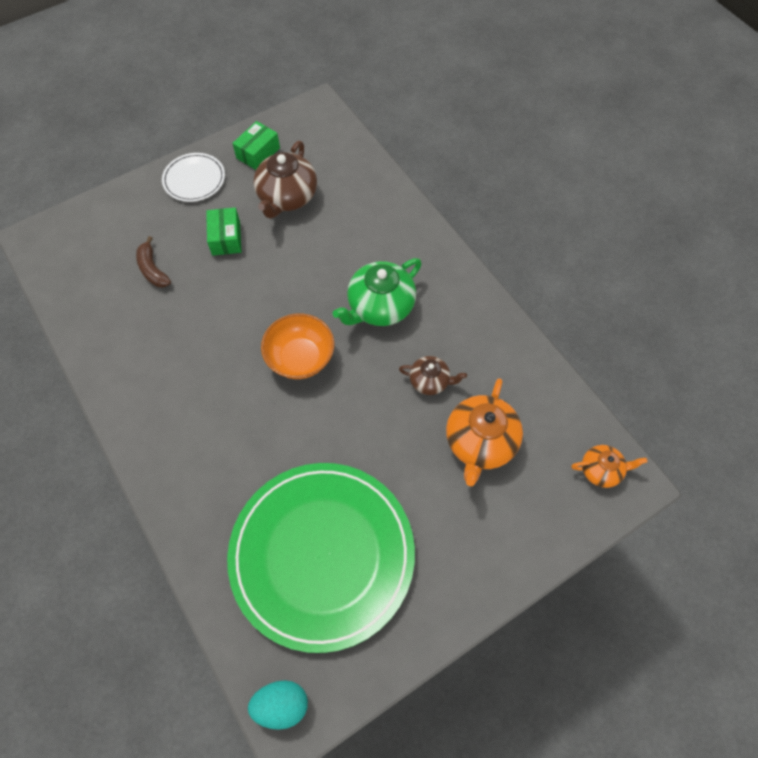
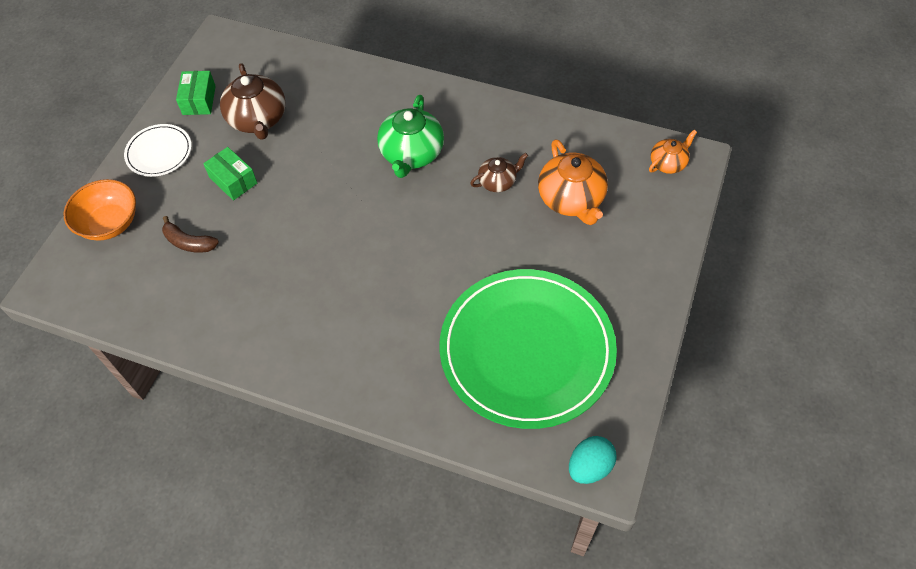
camera: 35 degrees left, 5 degrees down
(300, 358) = (382, 228): orange bowl -> orange bowl (109, 223)

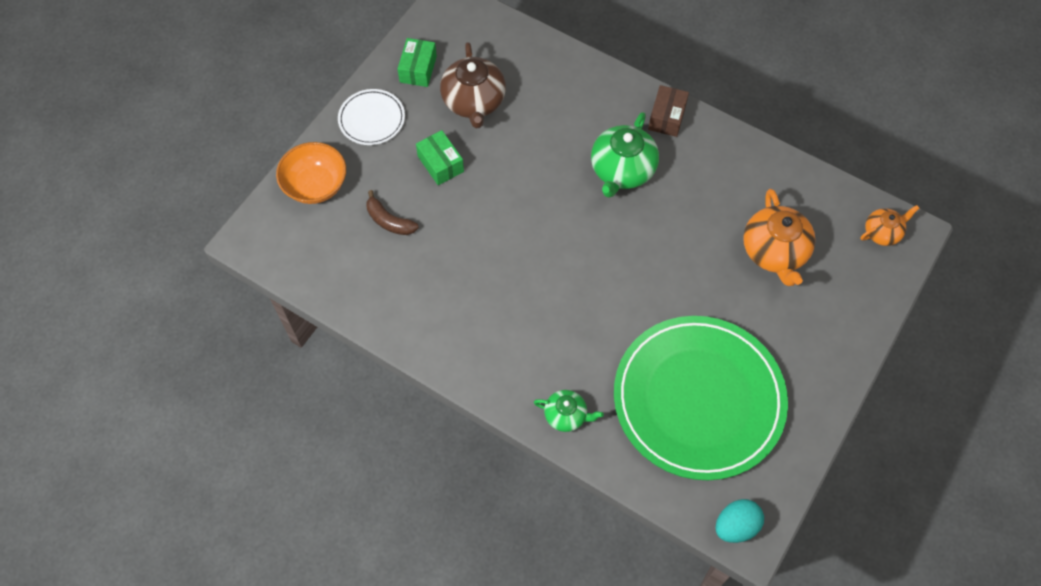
camera: 10 degrees right, 5 degrees up
(397, 393) = (566, 415): none -> green teapot
(445, 100) = (667, 117): none -> brown box
(498, 182) = (703, 218): brown teapot -> none

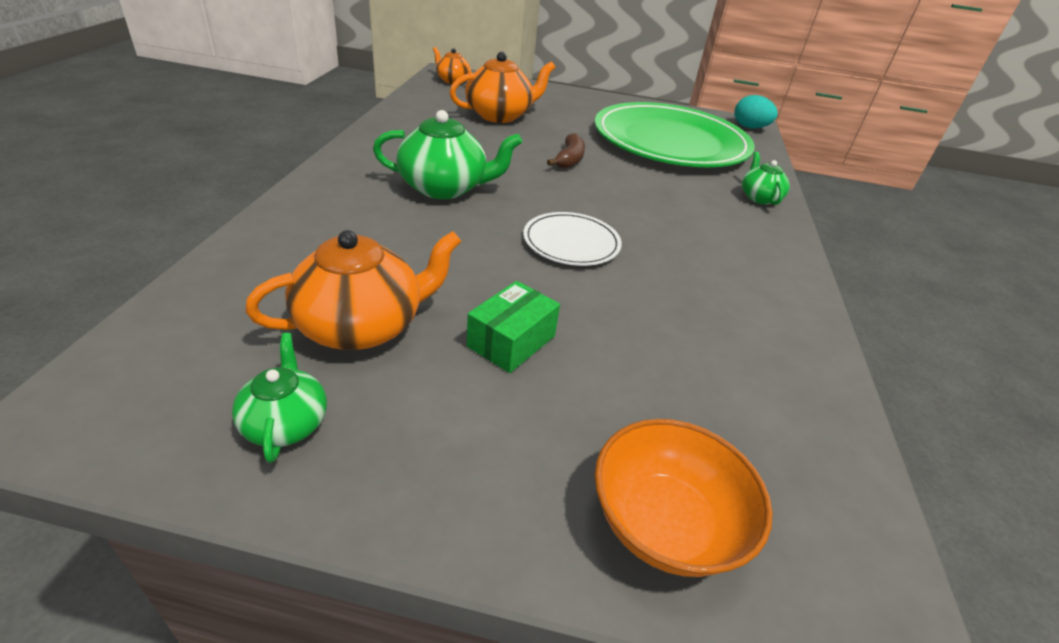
camera: 115 degrees left, 25 degrees down
(372, 119) = (447, 470): white plate -> white plate (571, 242)
(389, 221) = (658, 379): brown banana -> brown banana (569, 159)
(418, 69) = (286, 423): green box -> green teapot
(474, 102) = (362, 326): brown teapot -> orange teapot
(667, 117) = (351, 166): brown box -> none

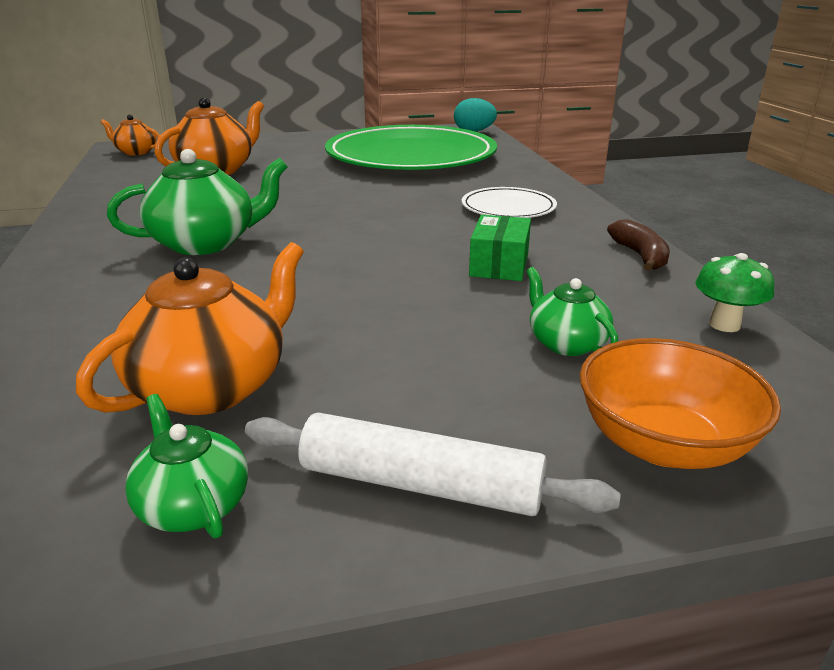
camera: 20 degrees left, 10 degrees down
(444, 474) = (420, 484): none -> white rolling pin
(511, 341) = (392, 350): green box -> green box (499, 265)
(569, 159) = (323, 190): brown banana -> brown banana (640, 256)
(571, 242) = (383, 255): white plate -> white plate (508, 207)
(759, 197) = (527, 179): green teapot -> green teapot (566, 343)
(825, 424) = (724, 325): none -> green mushroom

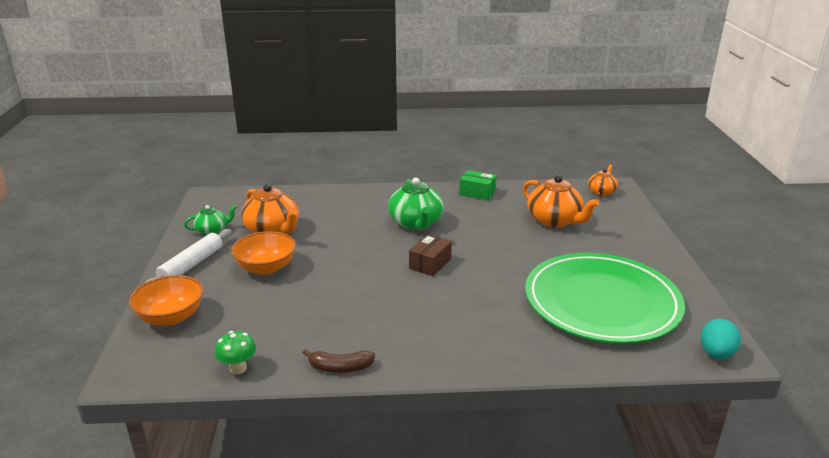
camera: 100 degrees right, 0 degrees up
(348, 226) = (430, 264): none -> brown box
(400, 361) = (266, 268): none -> orange bowl
(499, 265) = (350, 308): green box -> green box (477, 193)
(508, 207) = (451, 330): white plate -> none
(566, 343) = (253, 311): green teapot -> none

